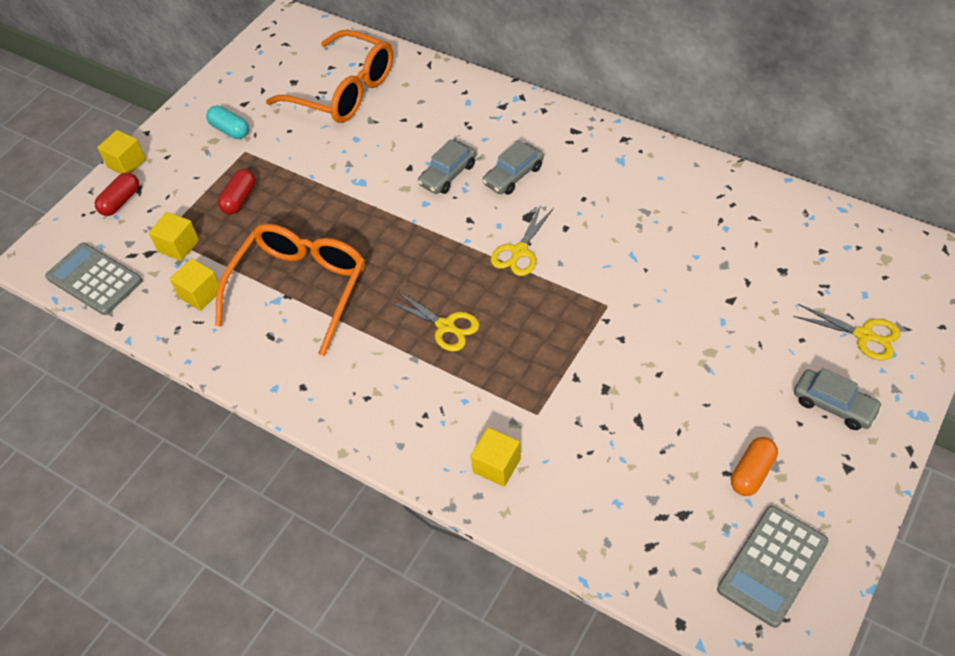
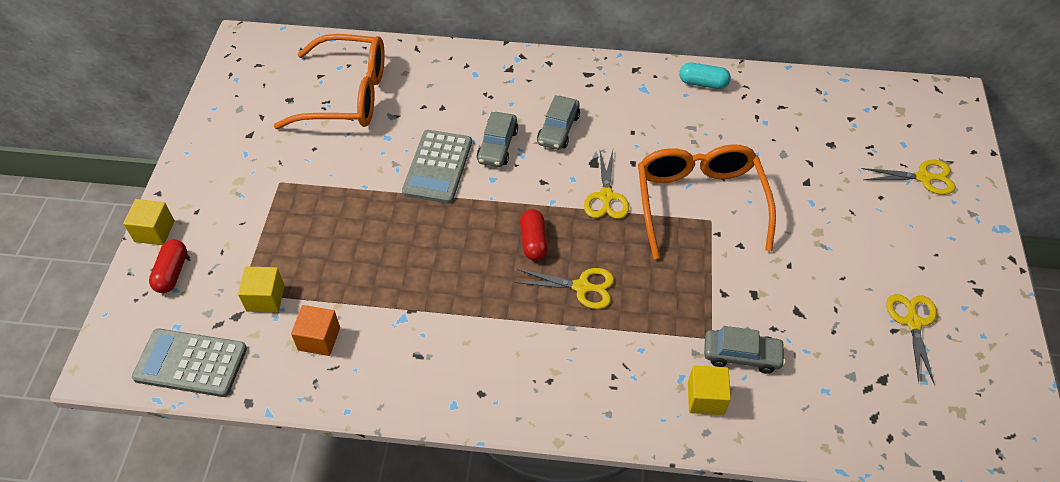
camera: 30 degrees left, 0 degrees up
(200, 294) = (319, 339): yellow cube -> orange cube
(230, 130) = (250, 165): turquoise capsule -> turquoise capsule (703, 83)
(239, 199) = (303, 231): red capsule -> red capsule (533, 241)
(299, 289) = (420, 300): orange glasses -> orange glasses (699, 203)
(752, 473) = (913, 322): orange capsule -> yellow scissors
(772, 566) = (976, 394): grey calculator -> grey calculator (438, 167)
(834, 405) = (937, 243): grey car -> grey car (741, 355)

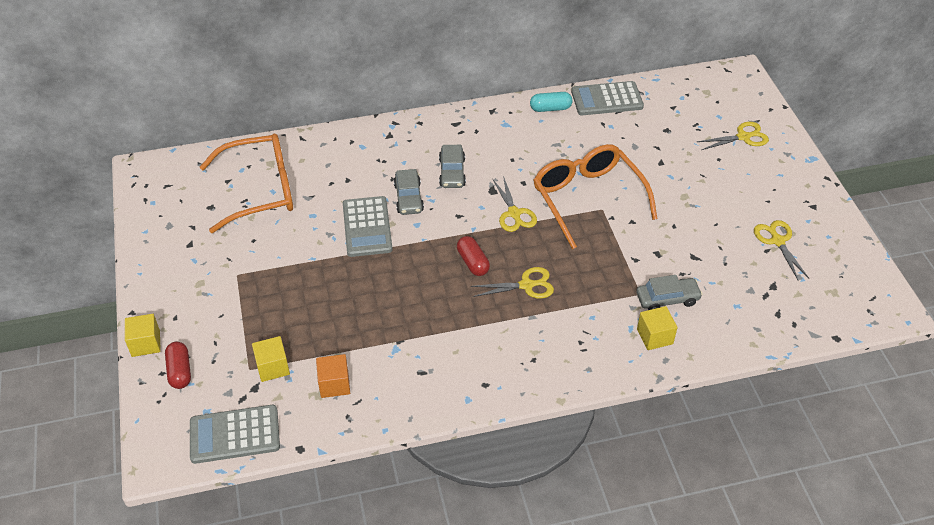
camera: 20 degrees left, 5 degrees down
(774, 89) = (607, 99): none -> grey calculator

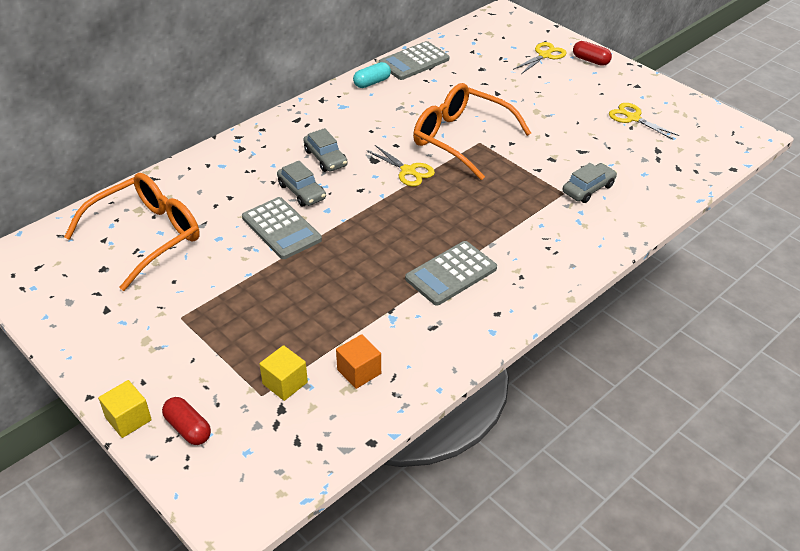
camera: 30 degrees left, 5 degrees down
(234, 434) = (294, 460): grey calculator -> grey calculator (451, 274)
(473, 262) = (404, 221): red capsule -> red capsule (590, 60)
(526, 285) = (466, 222): yellow scissors -> none
(654, 336) = (602, 220): yellow cube -> none

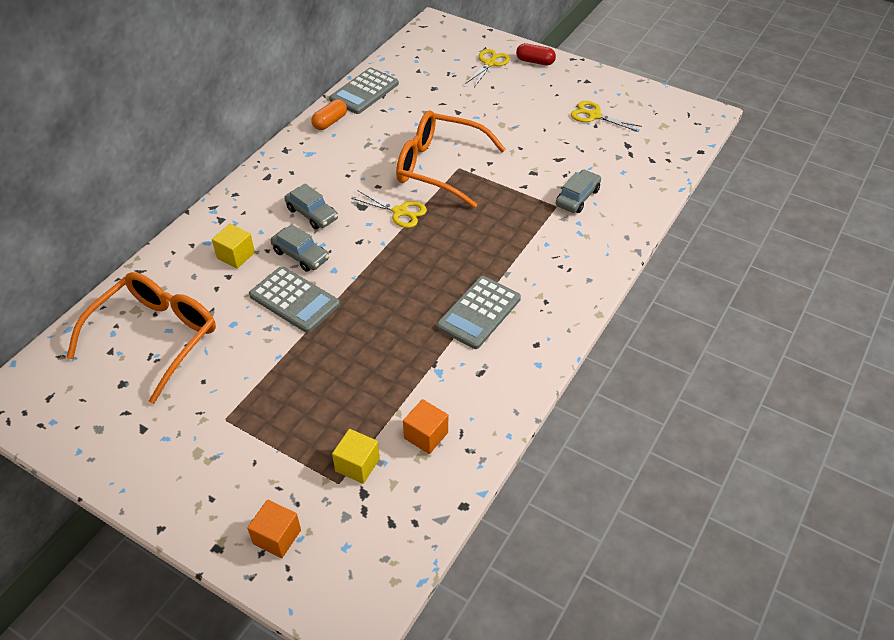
camera: 15 degrees left, 5 degrees up
(128, 419) = (211, 542): yellow cube -> yellow cube (236, 255)
(188, 428) = (277, 537): red capsule -> orange cube
(372, 82) = (330, 122): turquoise capsule -> orange capsule

